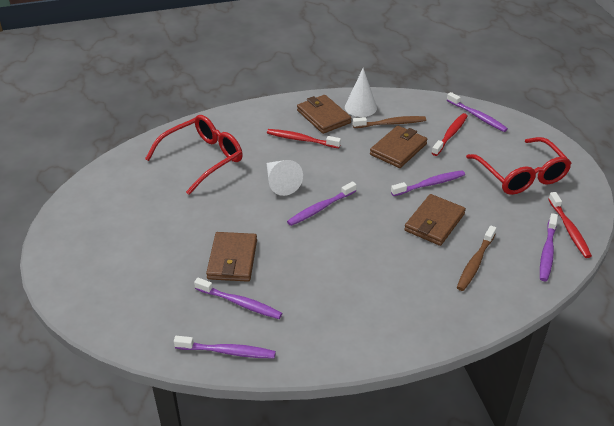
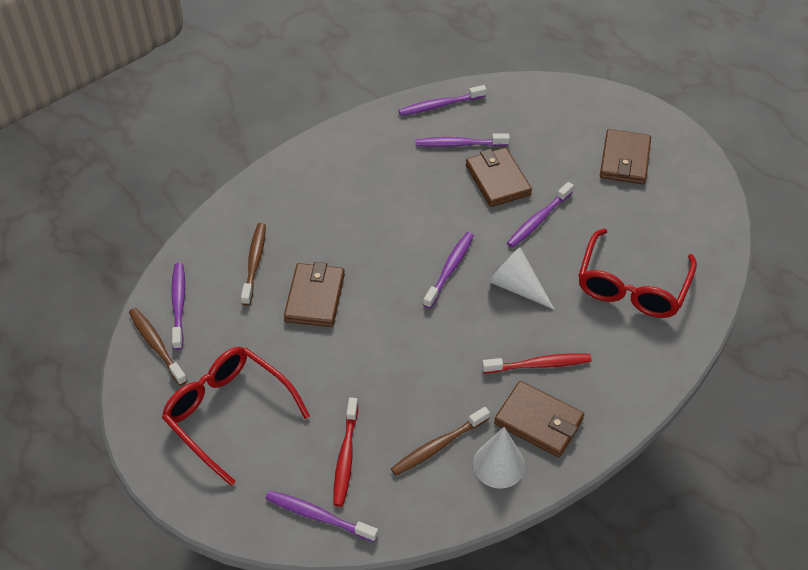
camera: 155 degrees right, 10 degrees up
(398, 149) = (405, 398): brown wallet -> brown wallet (624, 160)
(430, 184) = (341, 352): purple toothbrush -> purple toothbrush (538, 220)
(569, 229) = (156, 345): red toothbrush -> brown toothbrush

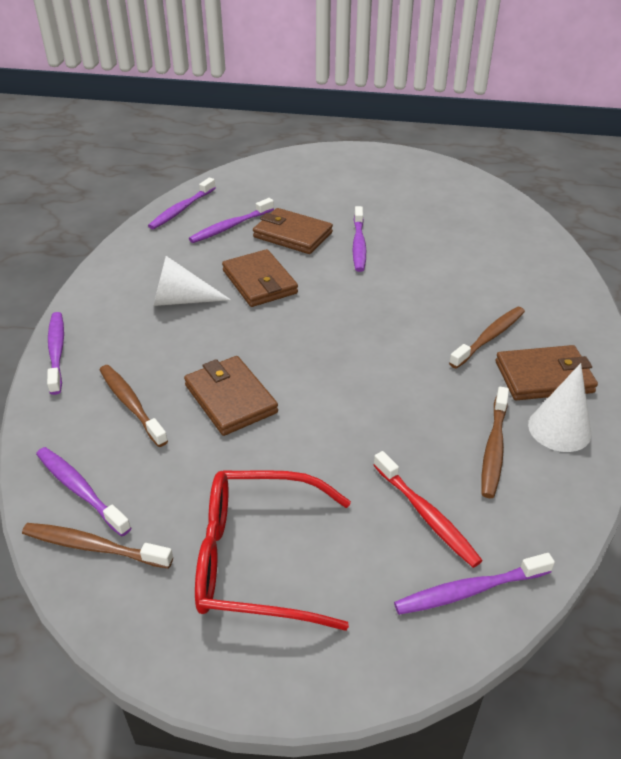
camera: 40 degrees left, 10 degrees down
(450, 269) = (330, 311): purple toothbrush -> purple toothbrush (56, 351)
(517, 286) = (400, 295): white cone -> white cone (181, 300)
(539, 364) = (489, 337): red toothbrush -> brown toothbrush
(624, 160) = (373, 182): brown wallet -> brown wallet (259, 282)
(632, 286) = (482, 251): red glasses -> none

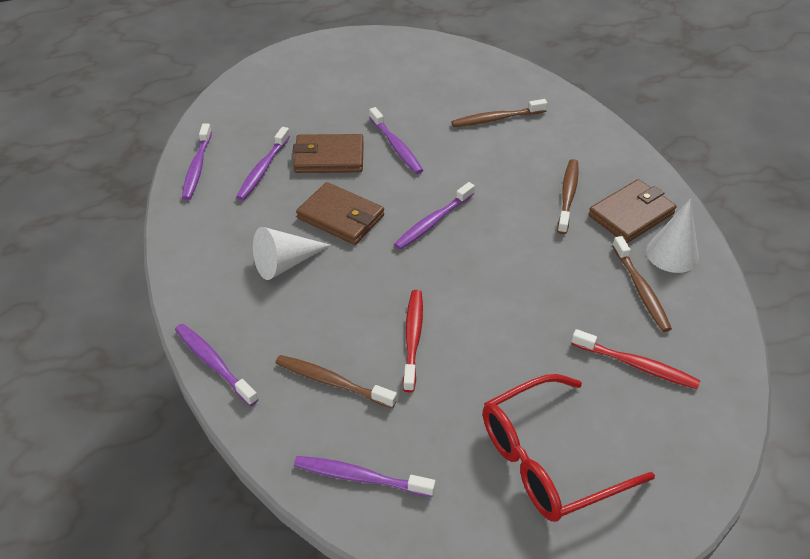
camera: 30 degrees left, 5 degrees up
(93, 547) = (416, 517): brown toothbrush -> brown toothbrush (496, 119)
(230, 399) = (413, 338): brown wallet -> red toothbrush
(469, 590) = (706, 407): purple toothbrush -> purple toothbrush (433, 222)

